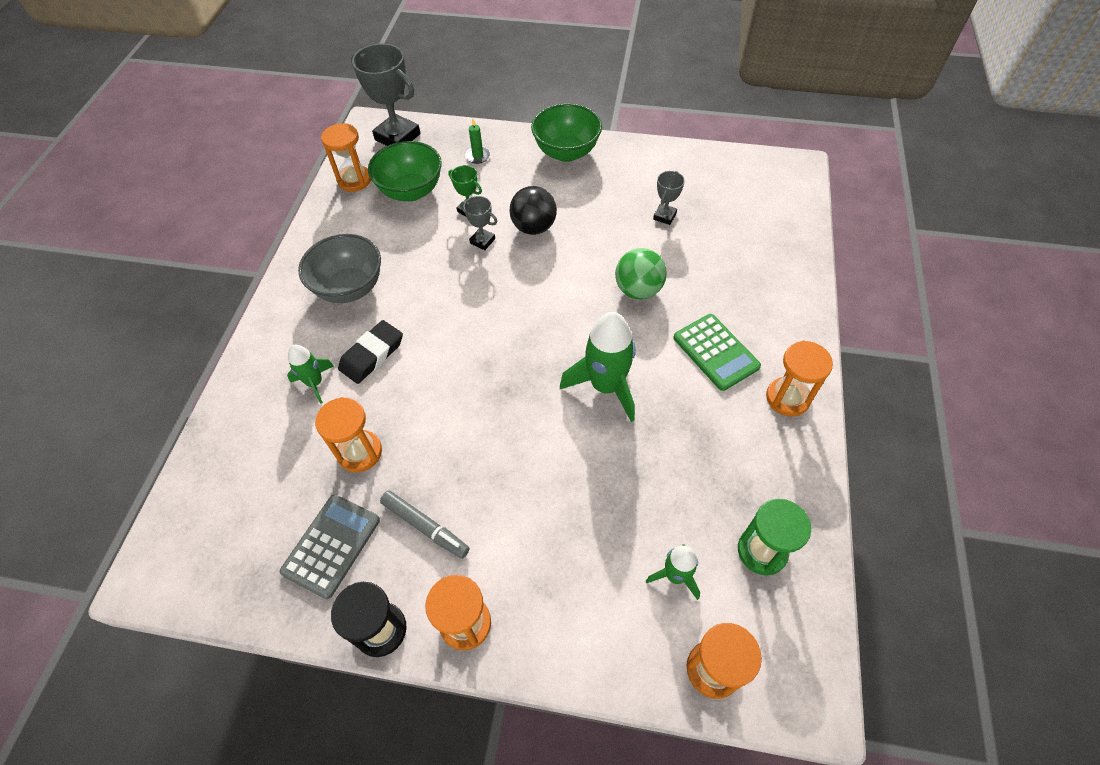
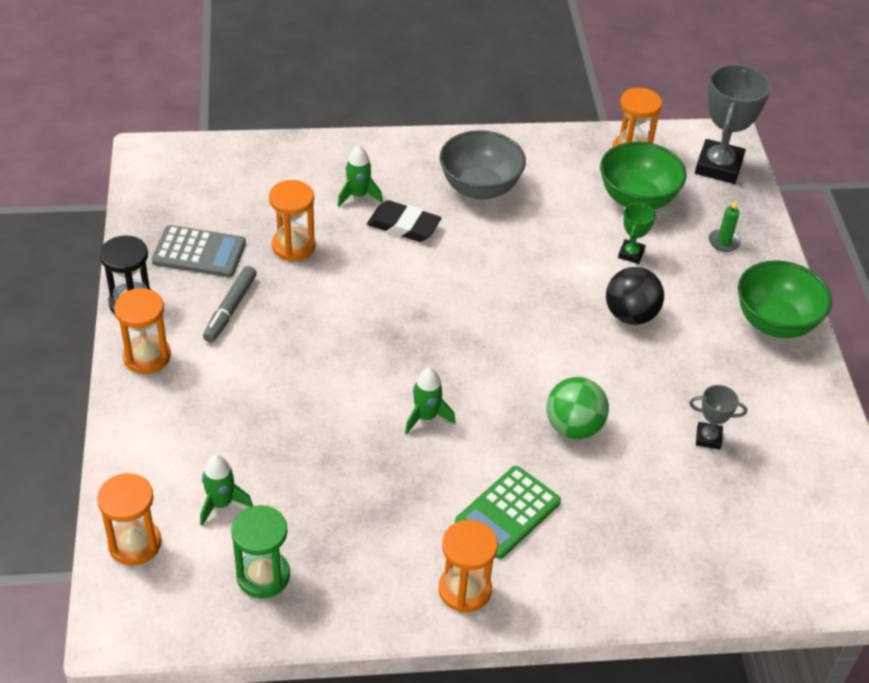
camera: 70 degrees right, 10 degrees down
(482, 241) = (589, 275): grey trophy -> none
(606, 386) = (426, 417): green rocket -> green rocket, size x0.56

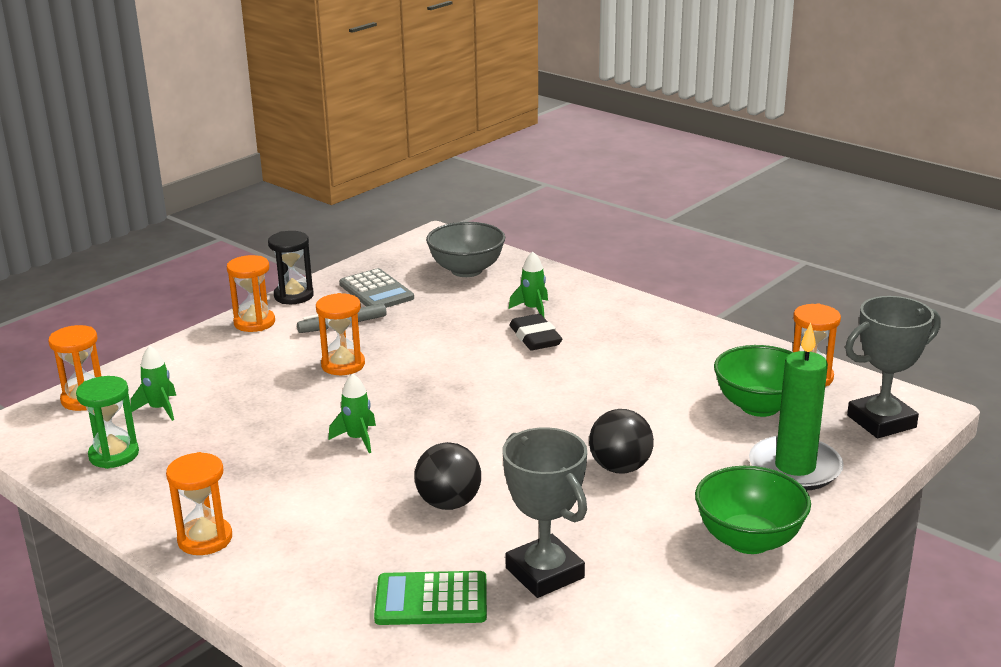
camera: 50 degrees right, 20 degrees down
(293, 246) = (440, 314): orange hourglass -> orange hourglass (343, 365)
(480, 188) = (633, 343): grey bowl -> grey bowl (466, 270)
(507, 513) = (311, 519): green calculator -> green calculator (431, 600)
(573, 427) = (449, 503): green ball -> black ball
(631, 254) = (691, 434): green trophy -> none
(708, 438) = (544, 573): grey trophy -> grey trophy, size x2.00
(723, 242) = (795, 468): green candle -> green candle, size x2.42

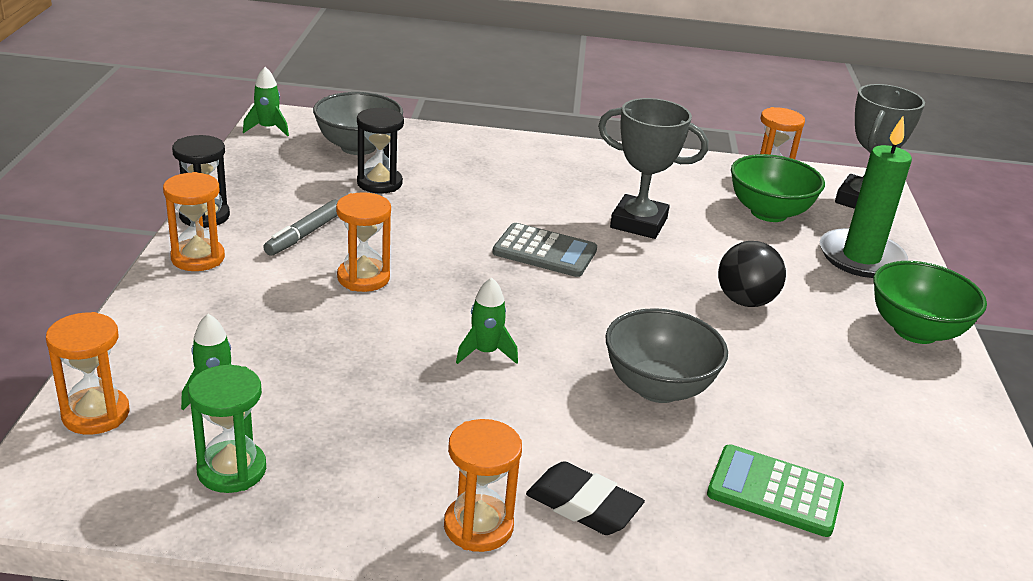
camera: 40 degrees left, 5 degrees up
(376, 291) = (293, 189): grey calculator -> grey calculator (545, 251)
(431, 600) = (774, 492): green calculator -> green calculator turned 60 degrees clockwise
(446, 301) = (379, 183): none -> black hourglass
(449, 503) = (658, 387): black ball -> grey bowl
(533, 309) = (473, 172): green rocket -> green rocket (268, 129)
(535, 337) = (513, 199): black eraser -> black eraser (583, 505)
(544, 573) = (823, 423): grey trophy -> grey trophy (638, 223)

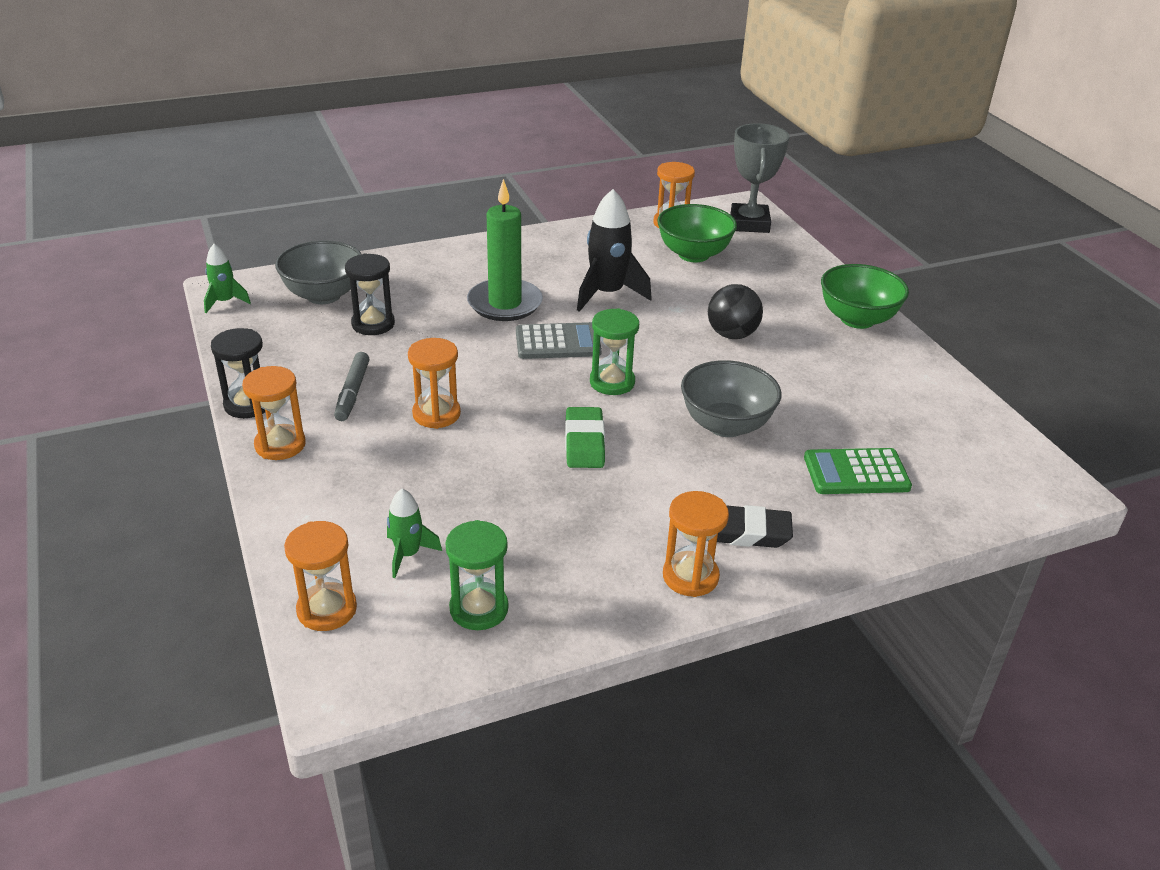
camera: 25 degrees left, 5 degrees up
(485, 352) = (584, 443): green rocket -> green eraser
(568, 305) = (612, 382): none -> green hourglass
(638, 223) = (607, 294): grey trophy -> black rocket
(861, 258) = (782, 272): green candle -> green candle (505, 304)

